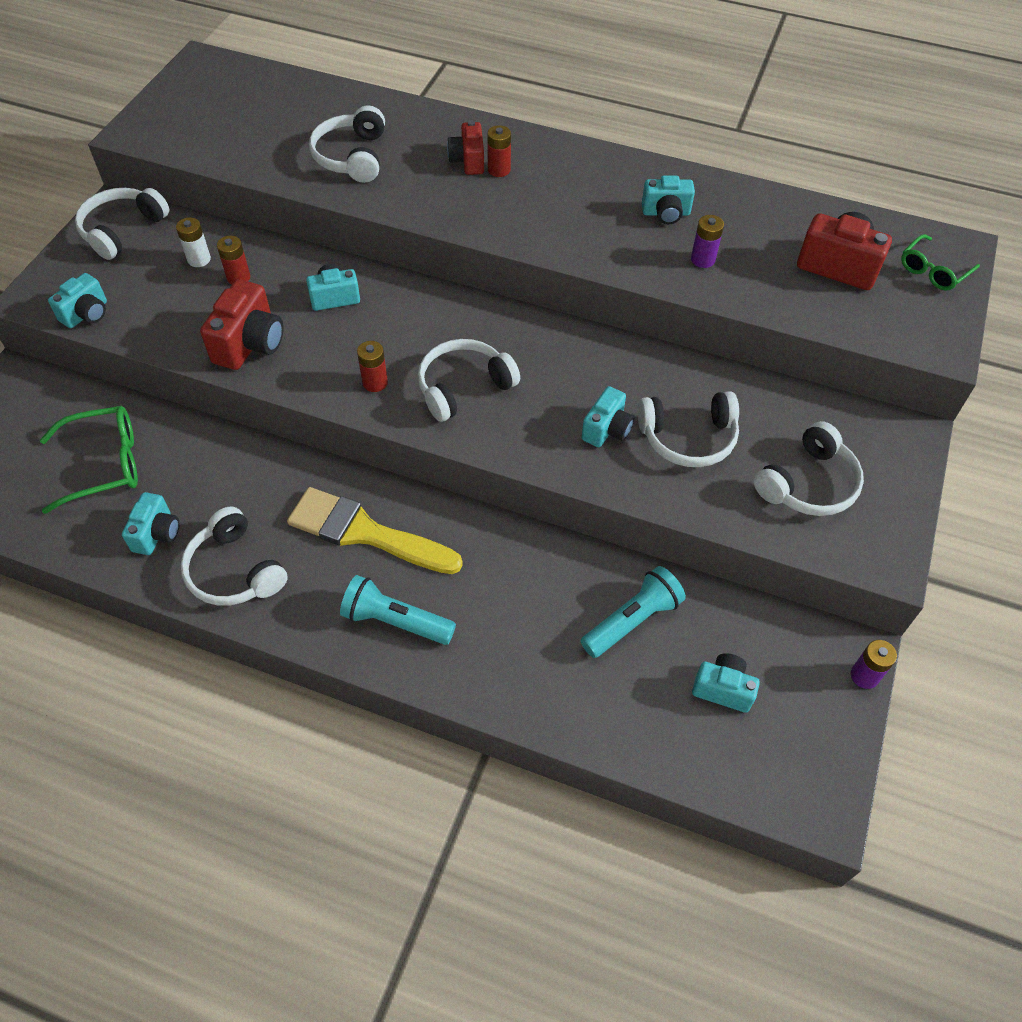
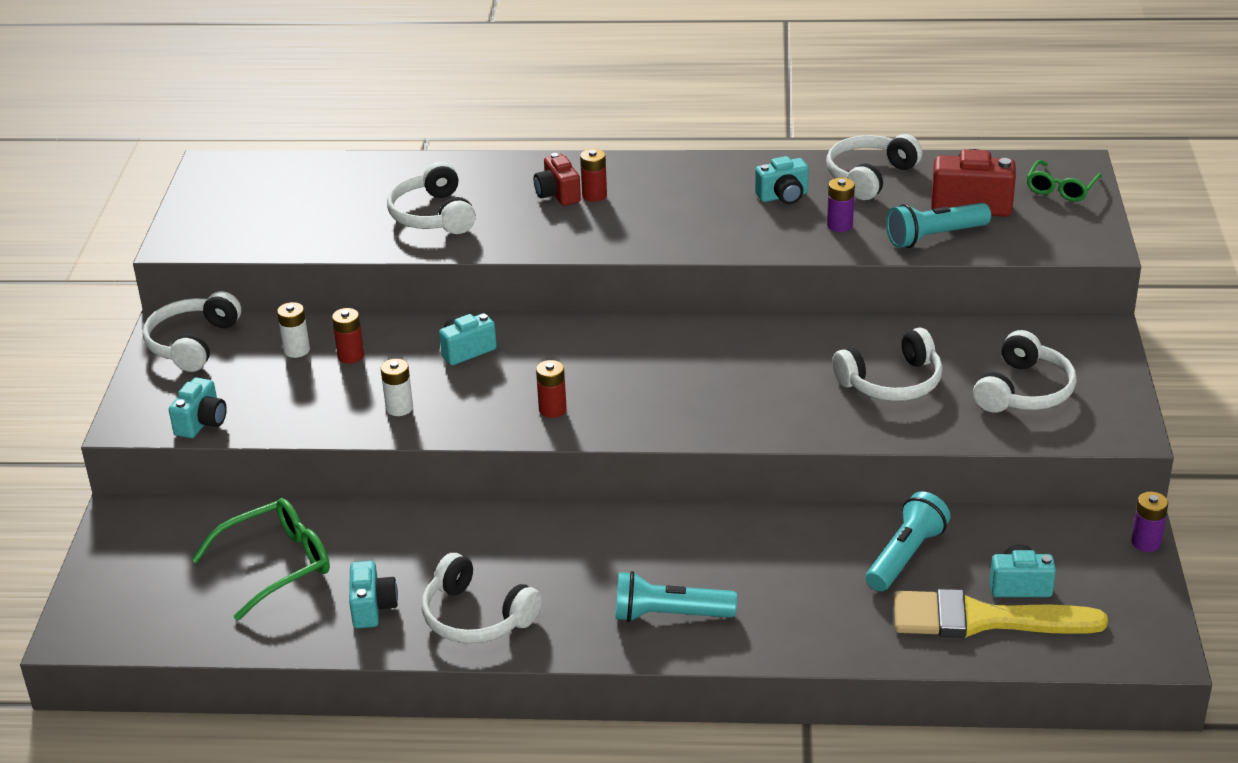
camera: 15 degrees left, 20 degrees down
(250, 344) = (399, 408): red camera -> white battery
(365, 533) = (596, 553): yellow brush -> yellow brush (983, 619)
(463, 387) = (646, 393): white headphones -> white headphones (869, 176)
(607, 429) = (809, 394): turquoise camera -> none
(786, 296) = (934, 237): none -> turquoise flashlight

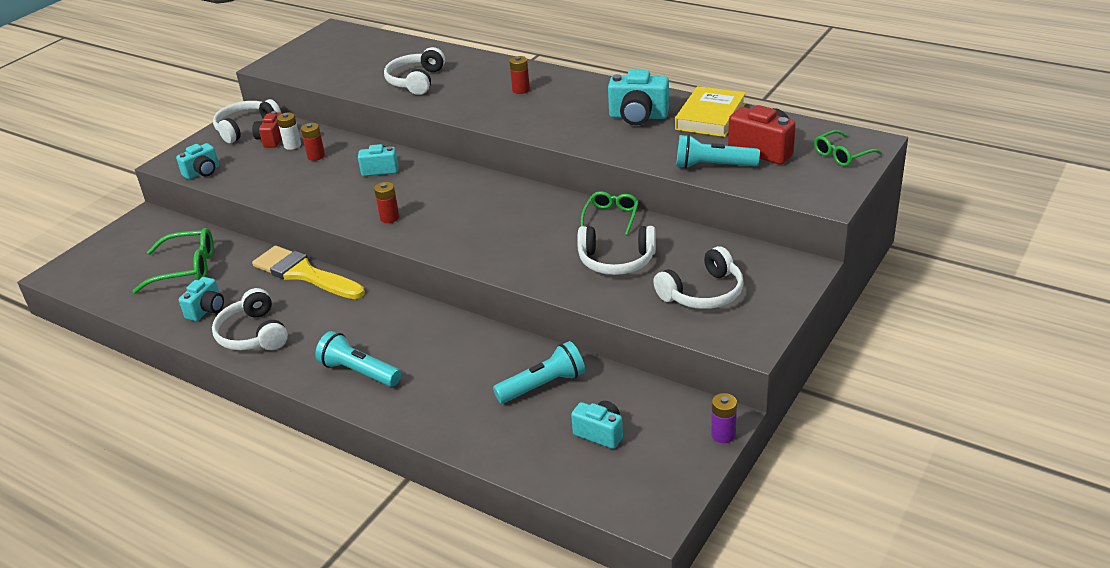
camera: 30 degrees right, 0 degrees up
(399, 408) = (308, 193): white battery -> none
(558, 194) = (500, 85): red camera -> red camera (271, 139)
(783, 196) = (638, 117): turquoise camera -> turquoise camera, size x1.54
(832, 332) = (611, 217): none -> green glasses
(839, 225) = (655, 143): purple battery -> none
(869, 176) = (710, 117): white headphones -> yellow book
(983, 619) = (551, 447): yellow brush -> yellow brush (304, 274)

